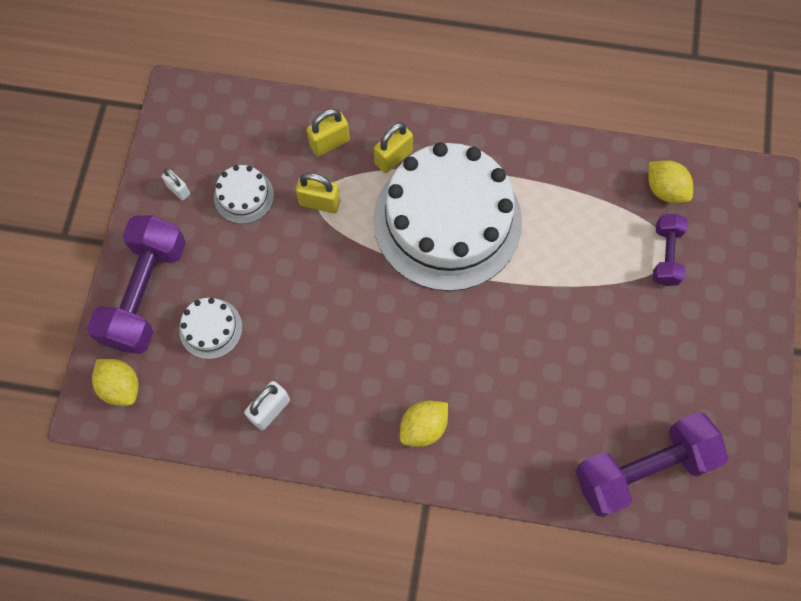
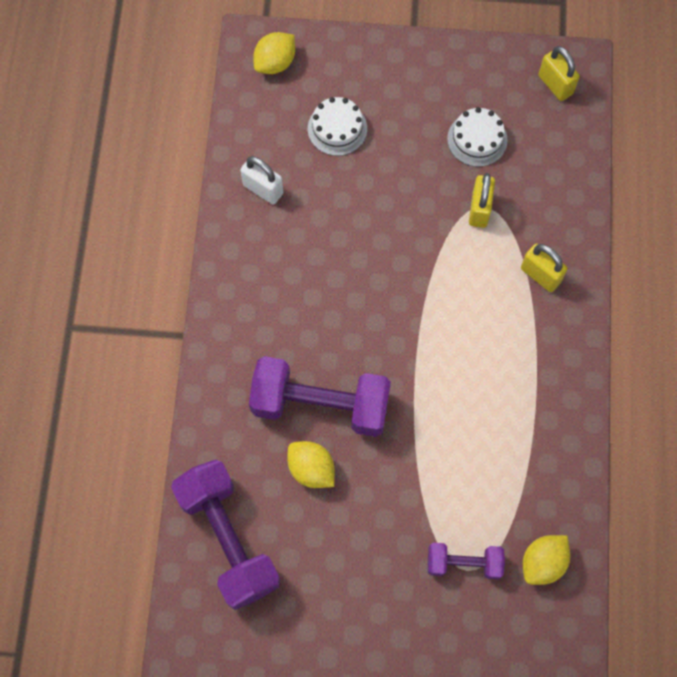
camera: 85 degrees right, 0 degrees up
(146, 293) = (366, 69): purple dumbbell -> purple dumbbell (320, 405)
(178, 190) = (475, 81): white padlock -> none
(329, 143) = (548, 212): yellow padlock -> yellow padlock (555, 85)
(423, 427) = (256, 326): yellow lemon -> yellow lemon (311, 469)
(447, 221) = (475, 334): white cake -> none

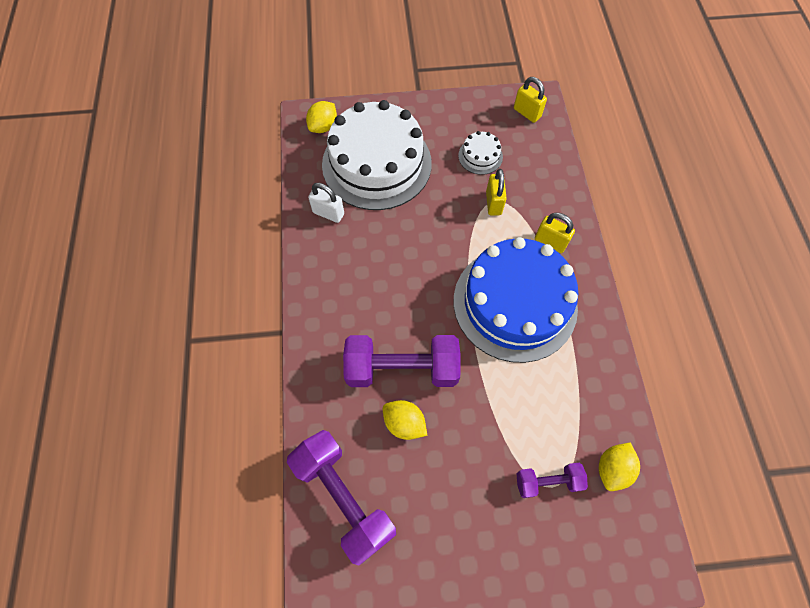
camera: 10 degrees left, 5 degrees down
(337, 128) = (376, 163): white cake -> white cake, size x2.45
(476, 347) = (515, 303): none -> blue cake

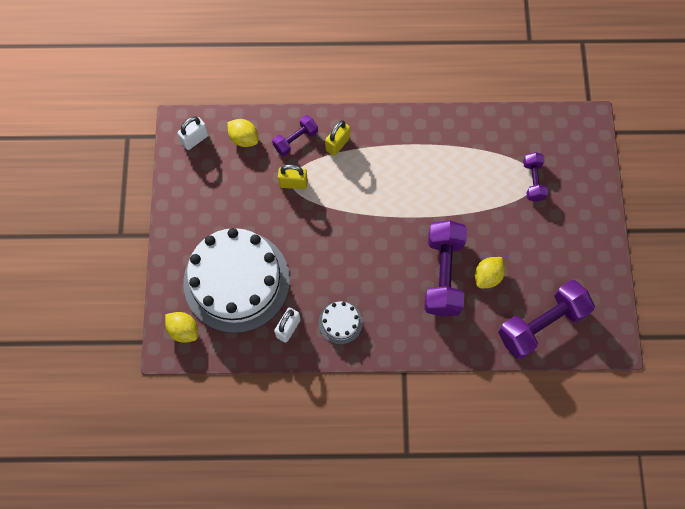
camera: 85 degrees left, 5 degrees up
(480, 156) = (240, 187): white cake -> white cake (340, 322)
(515, 303) = (392, 181): blue cake -> none
(527, 113) = (195, 139): yellow padlock -> white padlock
(546, 200) = (295, 140): none -> purple dumbbell
(612, 468) = (525, 136): yellow lemon -> yellow lemon (244, 138)

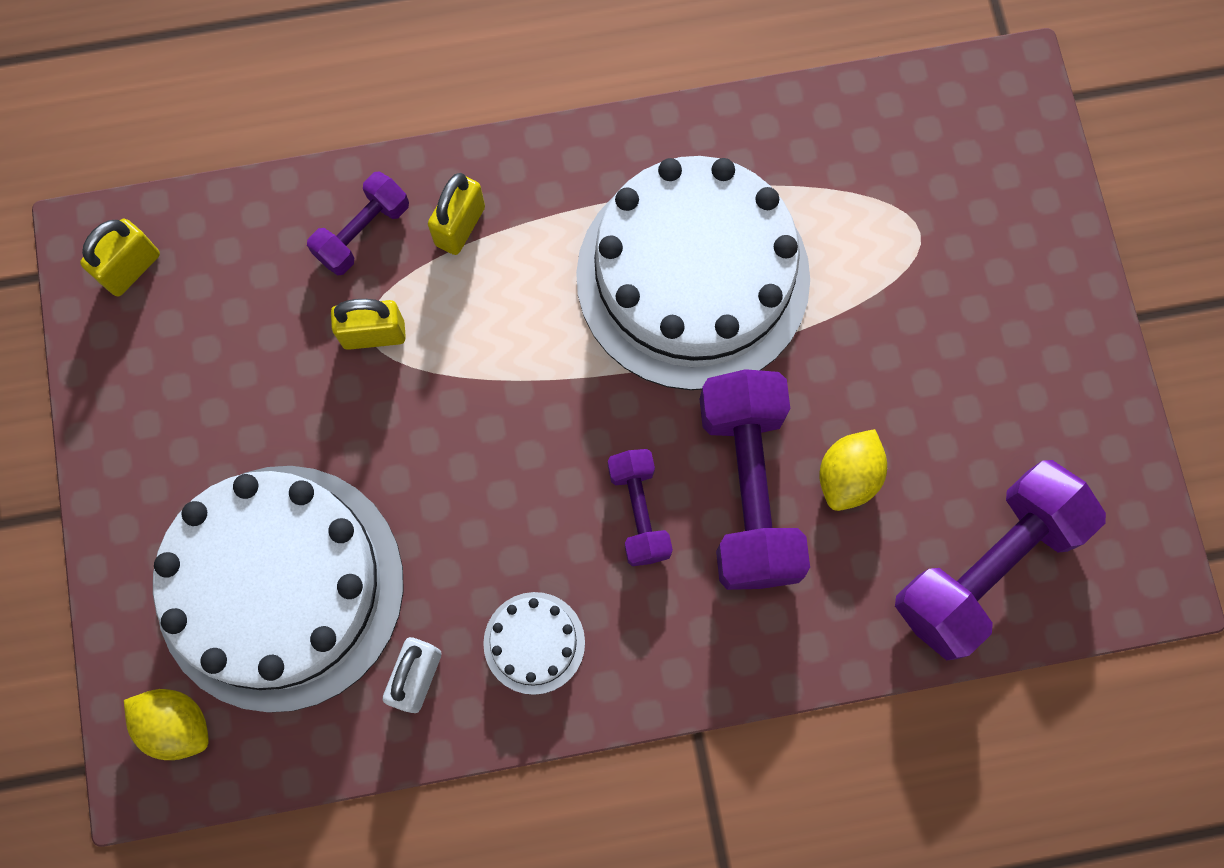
camera: 10 degrees left, 5 degrees up
(195, 139) = (131, 268): white padlock -> yellow padlock
(244, 138) = (244, 248): yellow lemon -> none
(434, 182) = (693, 277): none -> white cake
(533, 181) = (912, 238): purple dumbbell -> purple dumbbell (639, 512)

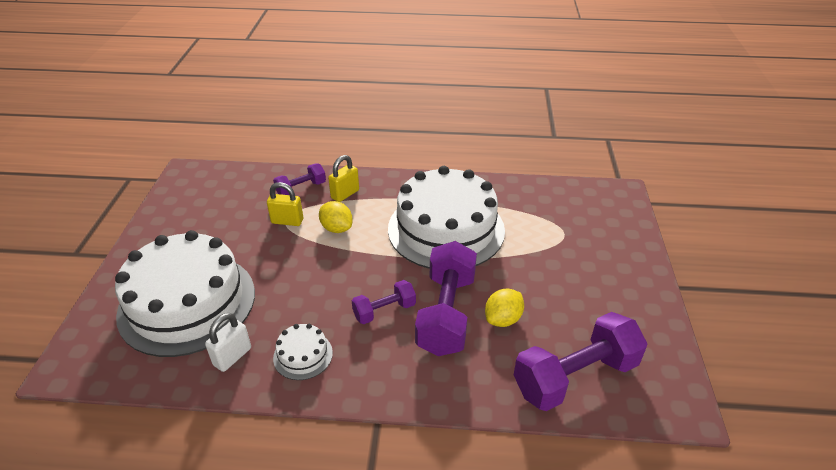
camera: 15 degrees right, 35 degrees down
(131, 268) = (196, 182): yellow padlock -> none
(176, 724) = (97, 349): yellow lemon -> yellow lemon (336, 228)
(639, 512) = (384, 311): purple dumbbell -> purple dumbbell turned 60 degrees clockwise

